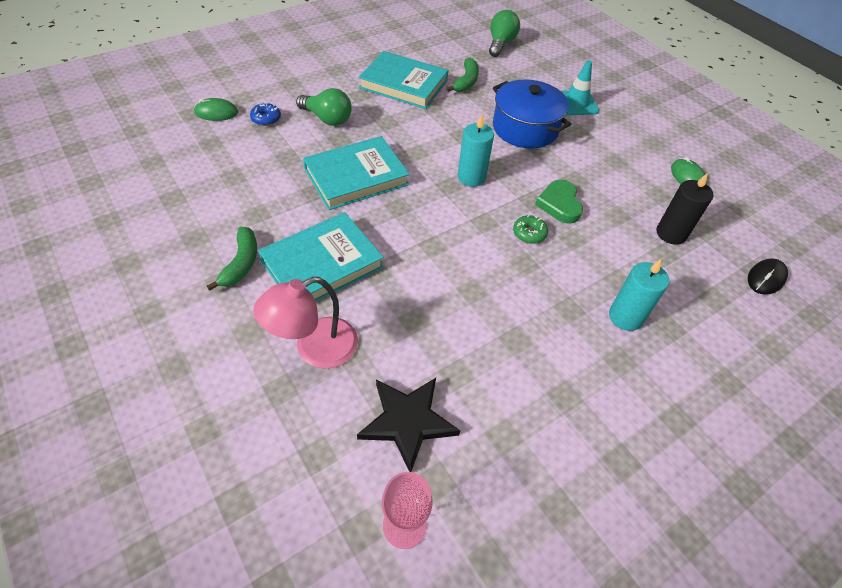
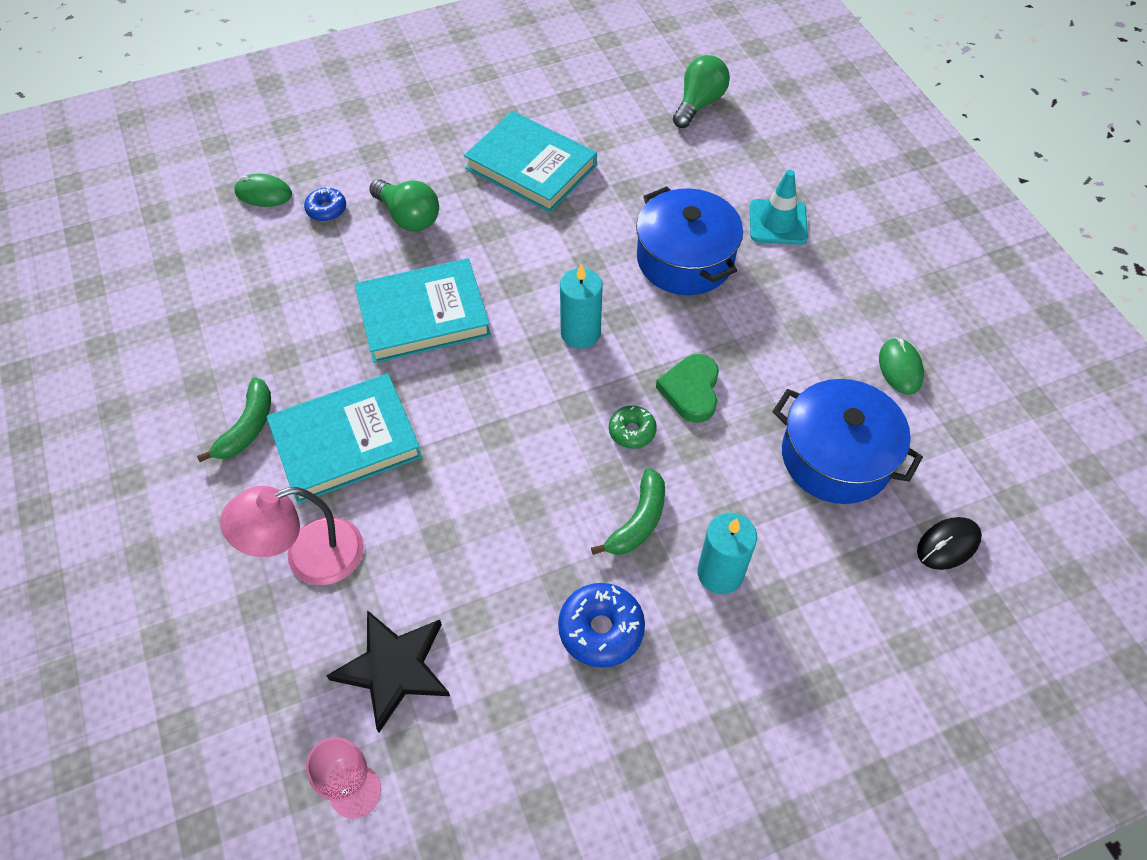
camera: 15 degrees right, 5 degrees up
(466, 82) = (624, 170): green banana -> green banana (638, 521)
(556, 368) = (601, 629): none -> blue donut
(671, 233) = (836, 457): black candle -> blue pot

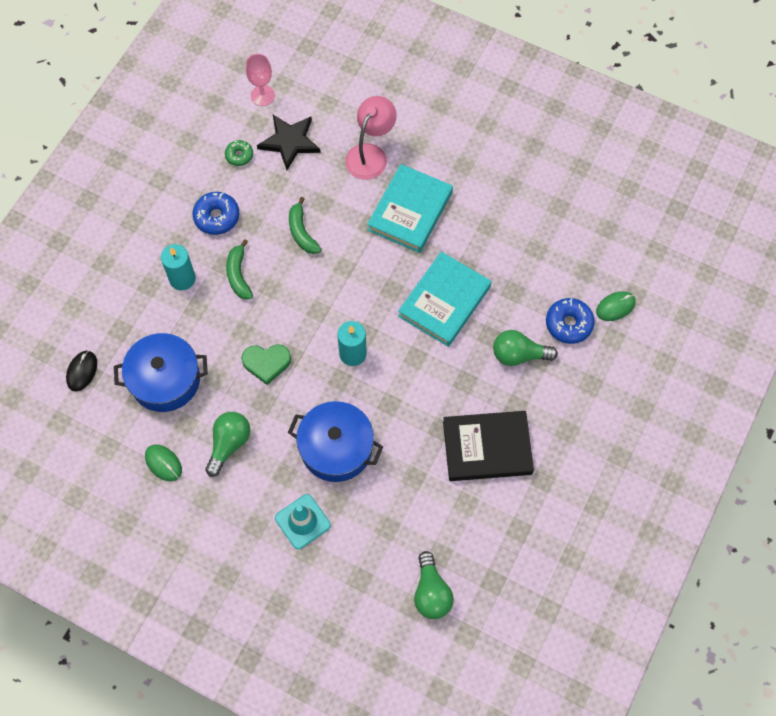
camera: 140 degrees right, 10 degrees up
(247, 427) = (463, 184): green banana -> green banana (302, 232)
(326, 209) = (568, 324): blue donut -> blue donut, size x1.60
(531, 167) = (487, 448): turquoise book -> black book
(632, 431) = (278, 318): green donut -> green donut (239, 155)
(691, 391) = (266, 363): green heart -> green heart turned 120 degrees clockwise
(805, 338) = (229, 444): none -> green light bulb

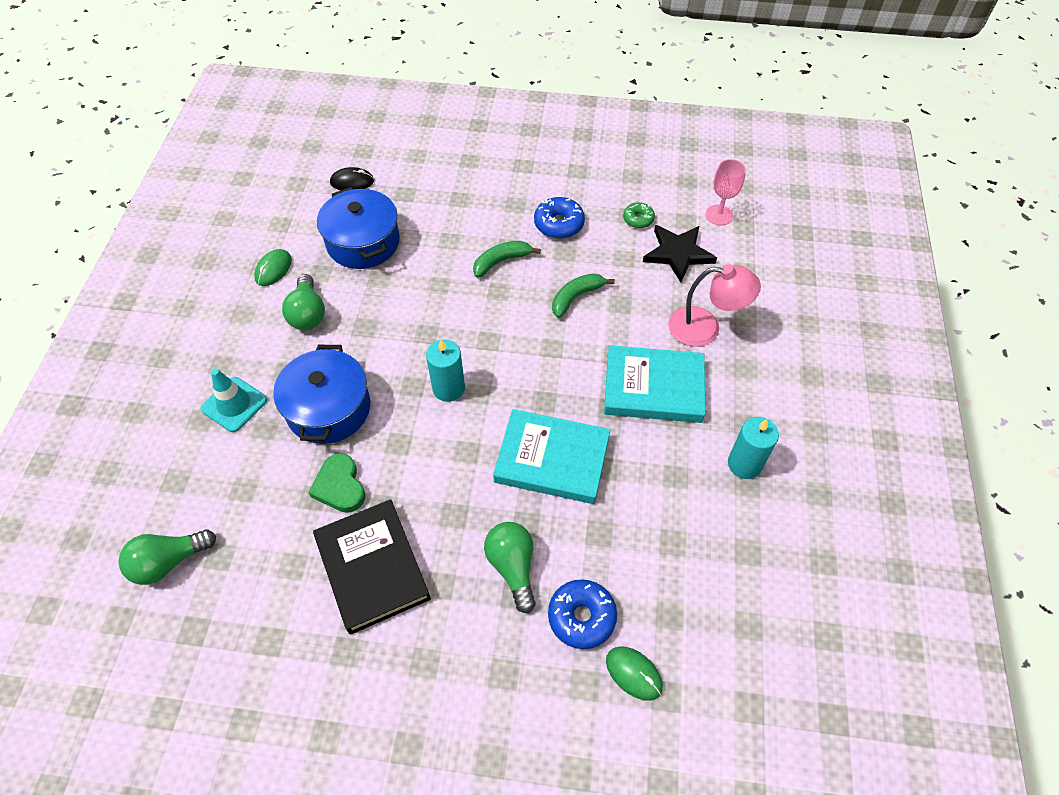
camera: 70 degrees right, 10 degrees down
(182, 279) = (478, 220): turquoise candle -> turquoise candle (744, 464)
(229, 444) = (308, 313): green light bulb -> green light bulb turned 75 degrees clockwise
(266, 363) = (409, 315): green heart -> green heart (340, 486)

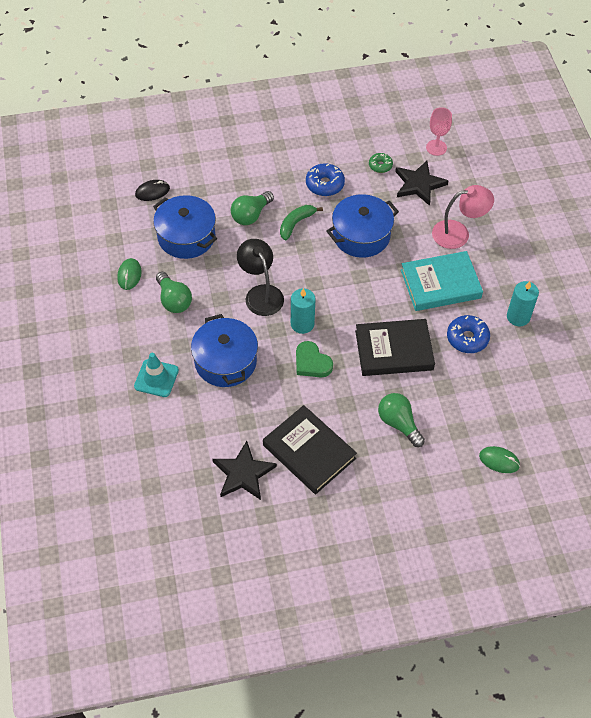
camera: 20 degrees left, 0 degrees up
(168, 562) = (171, 490): green light bulb -> green light bulb (251, 215)
(271, 570) = (243, 473): none -> black star
(340, 486) = (261, 409): green heart -> green heart (312, 363)
(416, 335) = (261, 293): none -> black lamp
(552, 460) = (394, 350): turquoise book -> black book
(576, 297) = (361, 235): green banana -> blue pot
(581, 617) = (454, 439): blue donut -> blue donut (467, 338)

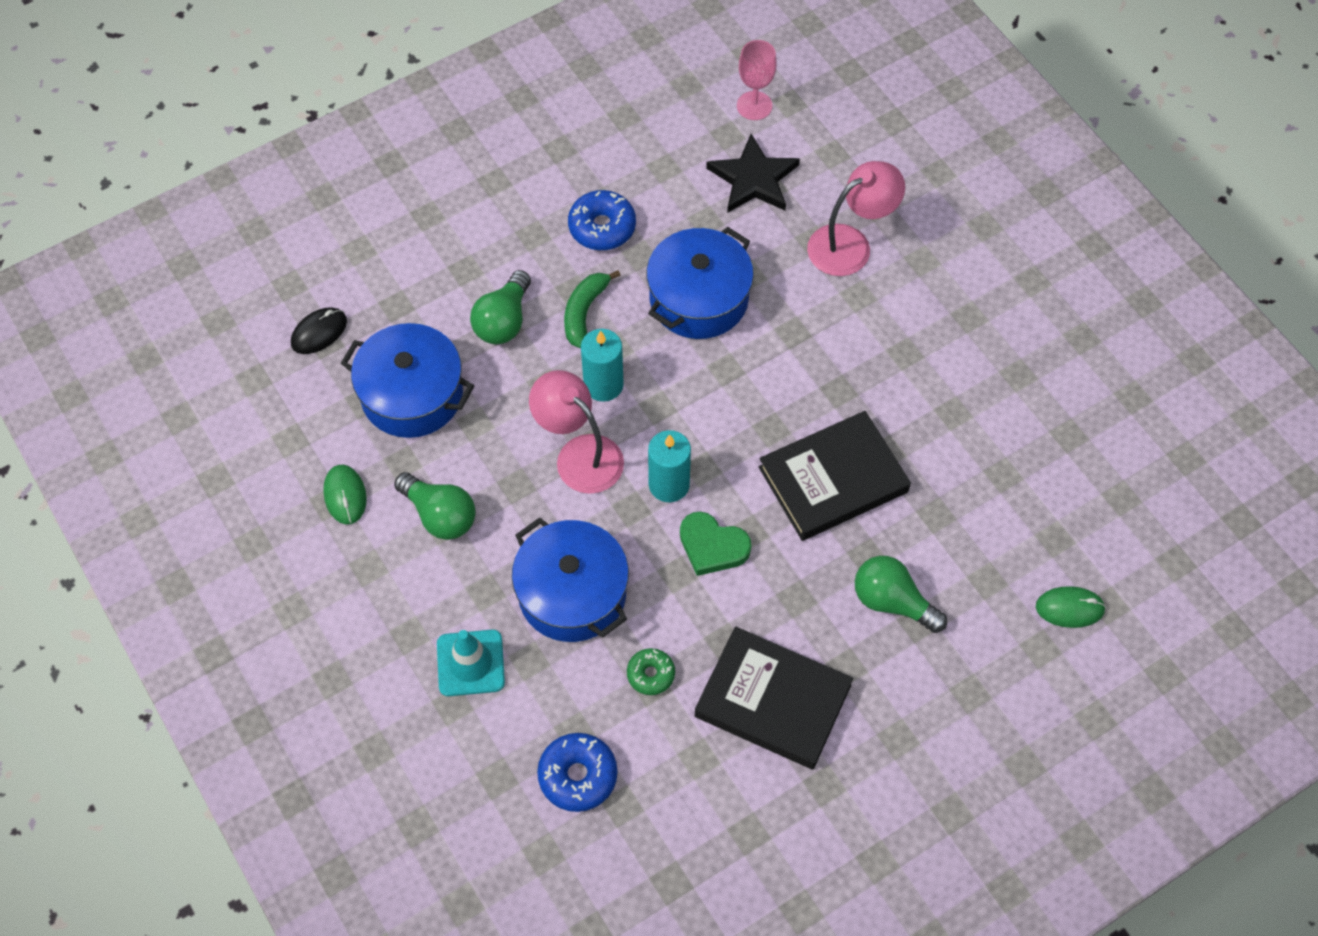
camera: 20 degrees left, 5 degrees up
(243, 473) = (684, 777): black star -> none
(261, 293) = (579, 454): black lamp -> pink lamp
(380, 165) = (678, 165): green donut -> green donut (651, 674)
(440, 284) = (858, 341): turquoise book -> none
(467, 338) = (938, 419): blue donut -> blue donut (578, 776)
(518, 317) = (1000, 356): turquoise candle -> turquoise candle (603, 385)

